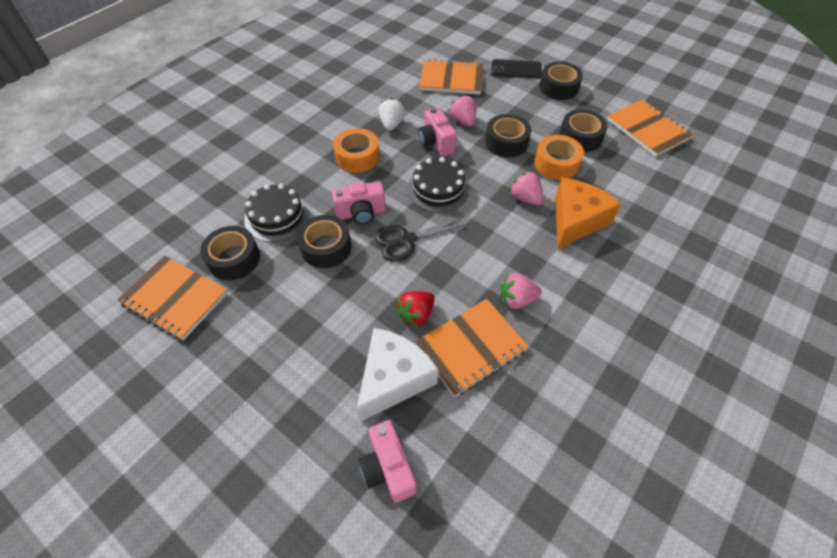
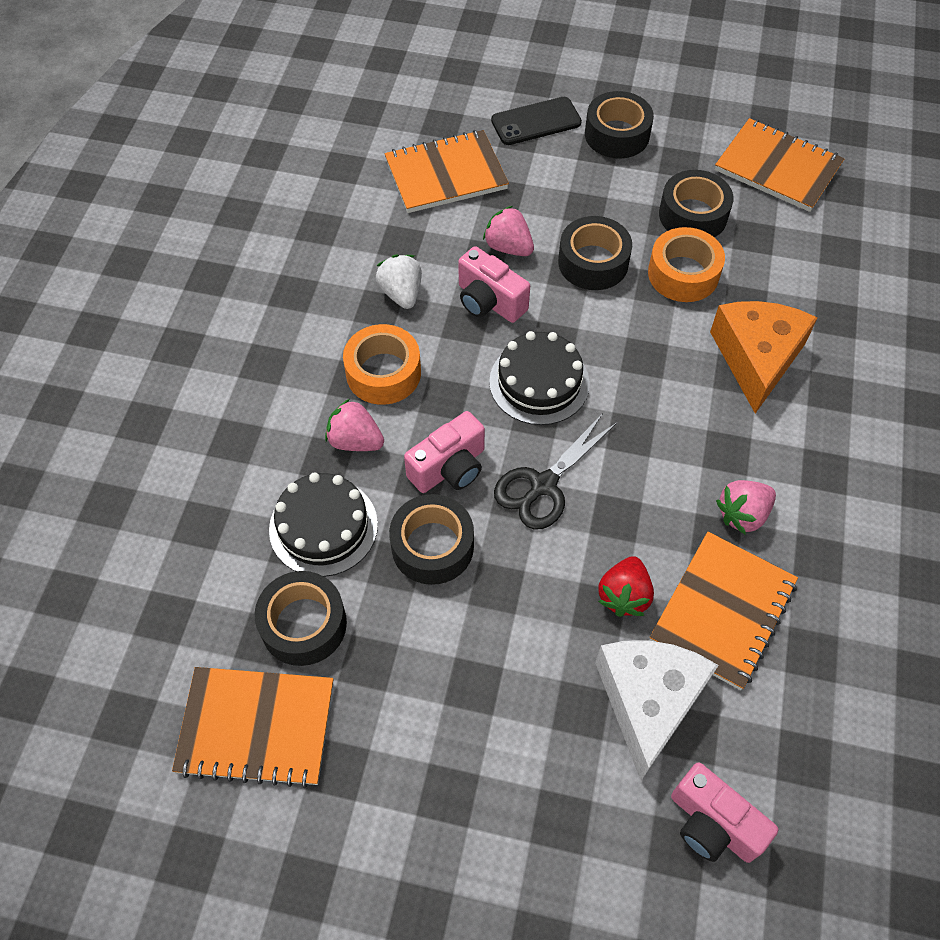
camera: 25 degrees left, 5 degrees up
(525, 198) = (670, 349): pink strawberry -> pink strawberry (355, 441)

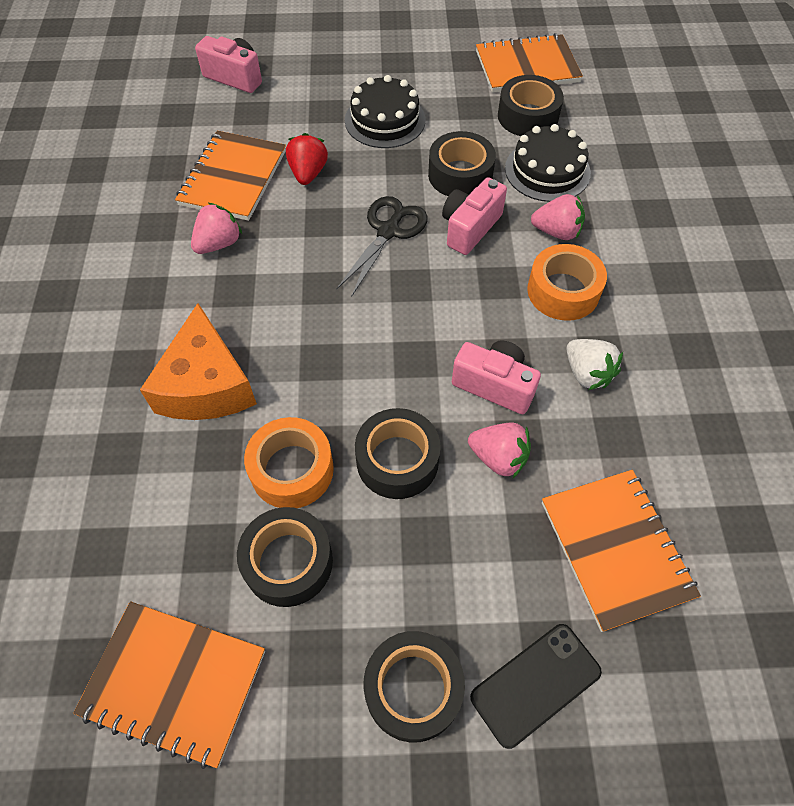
camera: 165 degrees right, 0 degrees up
(446, 174) = (616, 549): orange notebook -> orange notebook turned 75 degrees counterclockwise
(539, 382) = (417, 314): black cake -> black cake (385, 120)
(648, 701) = (282, 122): white cheese -> none

